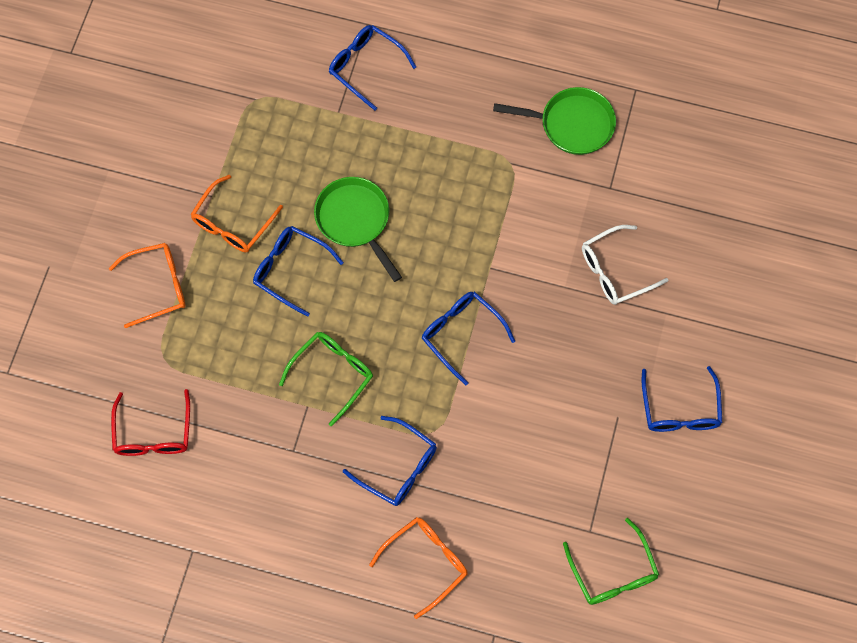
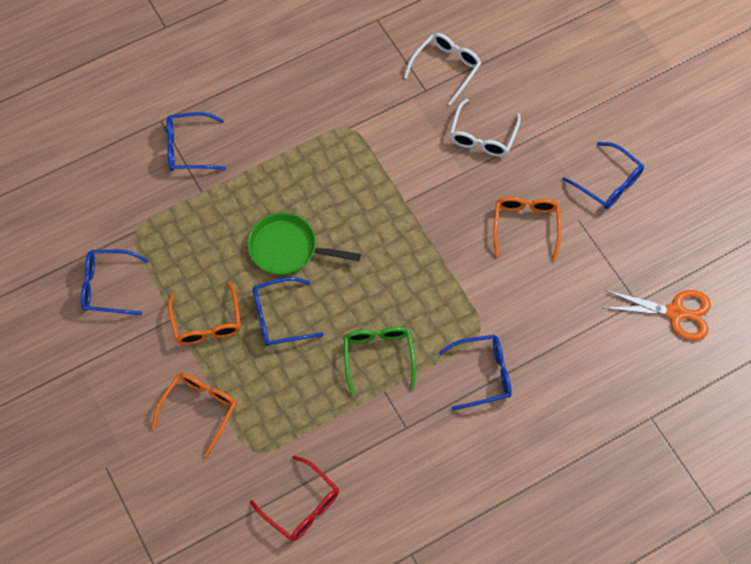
camera: 45 degrees left, 5 degrees down
(426, 562) = (563, 414): orange glasses -> orange glasses (525, 225)
(461, 334) = (432, 257): blue glasses -> blue glasses (107, 286)
(572, 124) = (361, 72): green pan -> none
(613, 572) = (675, 313): green glasses -> orange scissors
(649, 184) = (446, 68): none -> white glasses

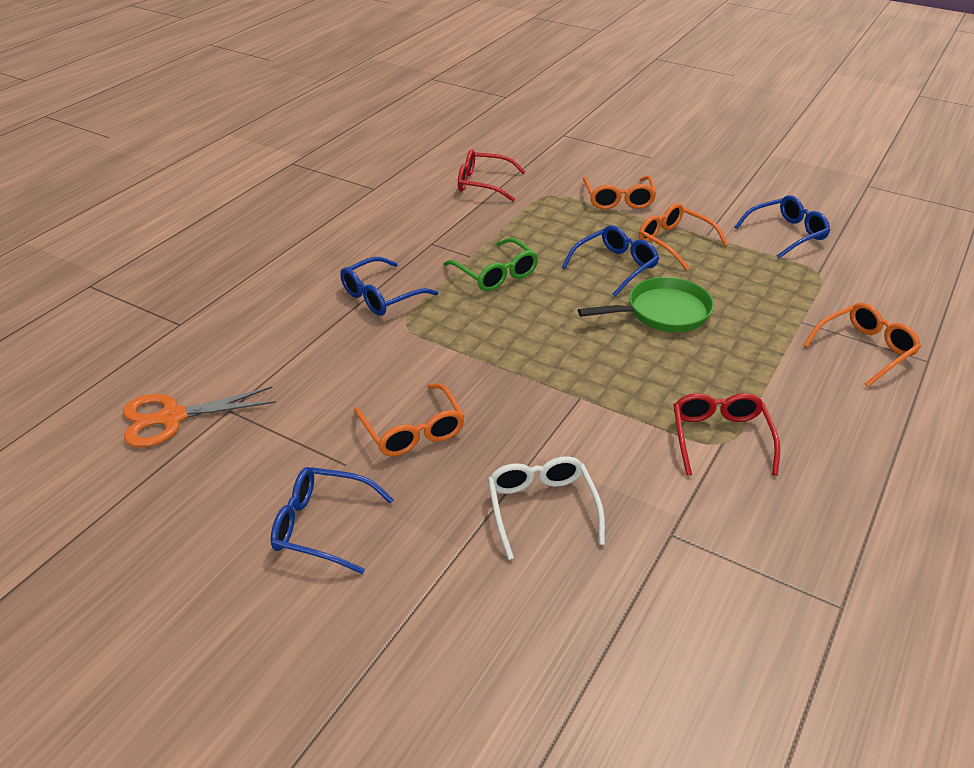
camera: 150 degrees right, 25 degrees down
(189, 148) = (865, 349): blue glasses -> orange glasses
(346, 131) = (720, 438): none -> red glasses
(446, 68) = (671, 581): white glasses -> none

